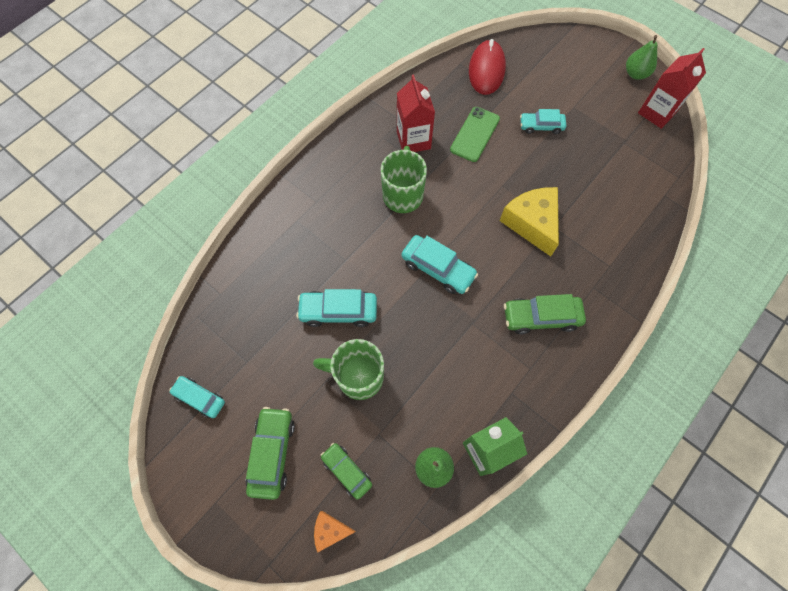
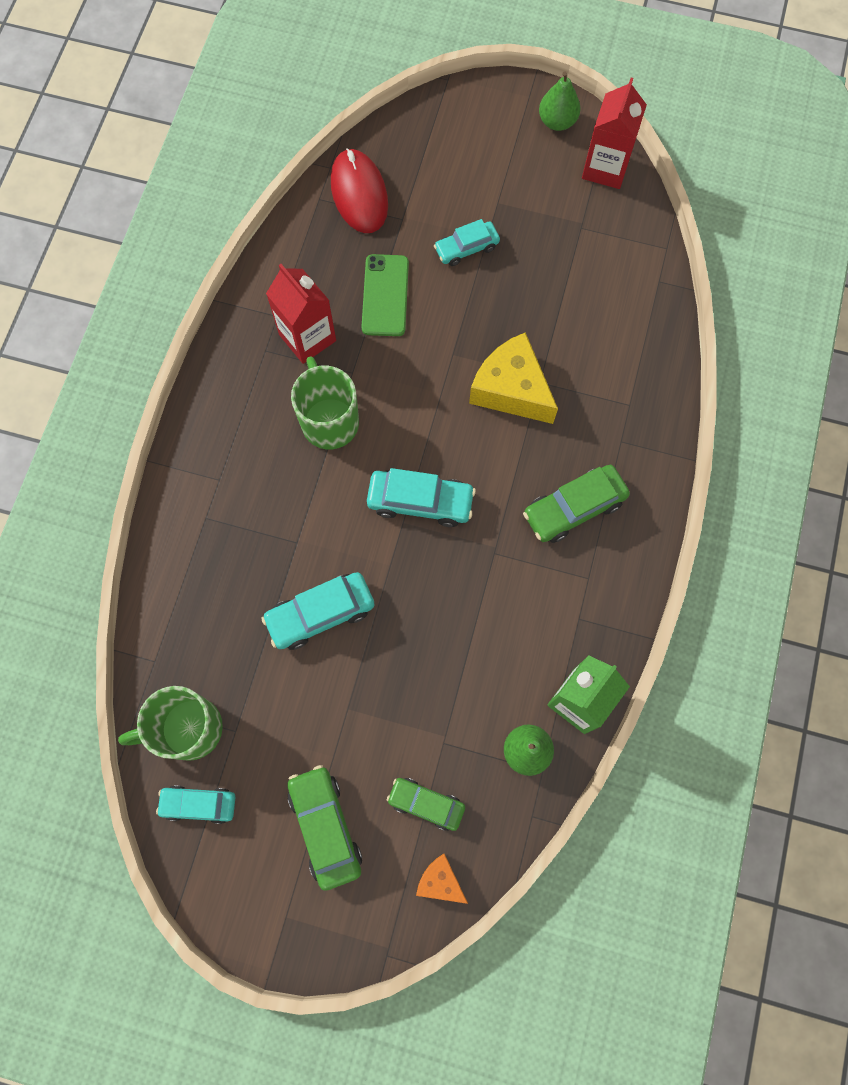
camera: 25 degrees left, 5 degrees up
(330, 530) = (440, 881): orange cheese -> orange cheese turned 60 degrees clockwise
(358, 377) = (385, 685): green mug -> green mug (188, 729)

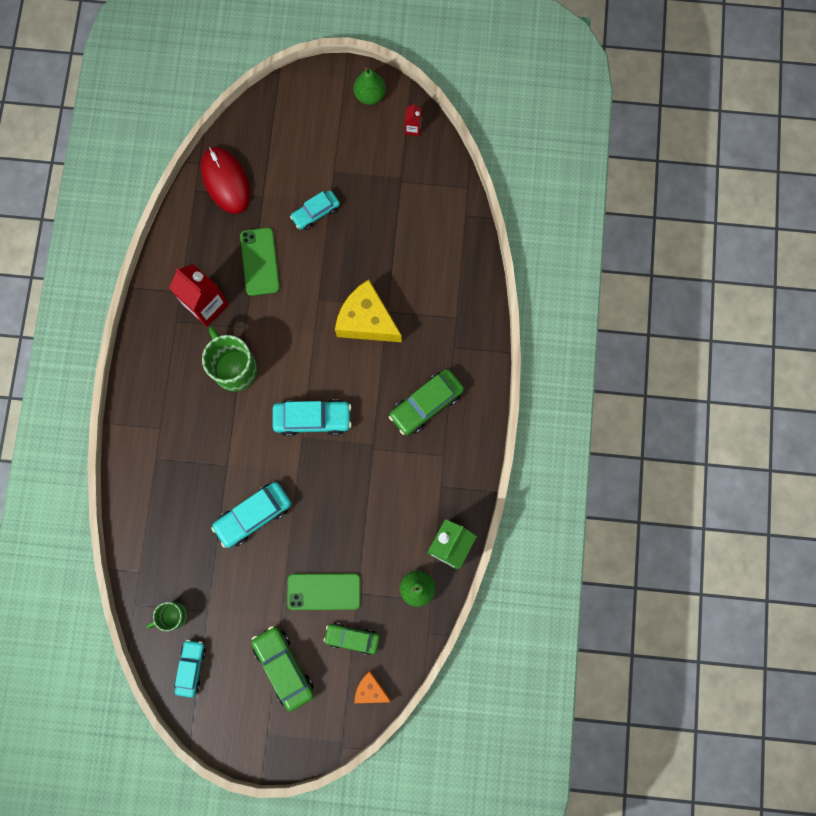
camera: 10 degrees left, 5 degrees up
(188, 729) = (173, 616): green mug -> green mug, size x0.57
(199, 804) = (191, 667): turquoise car -> turquoise car turned 105 degrees clockwise
(398, 732) = (324, 591): none -> green phone
(605, 168) = (412, 128): red carton -> red carton, size x0.48

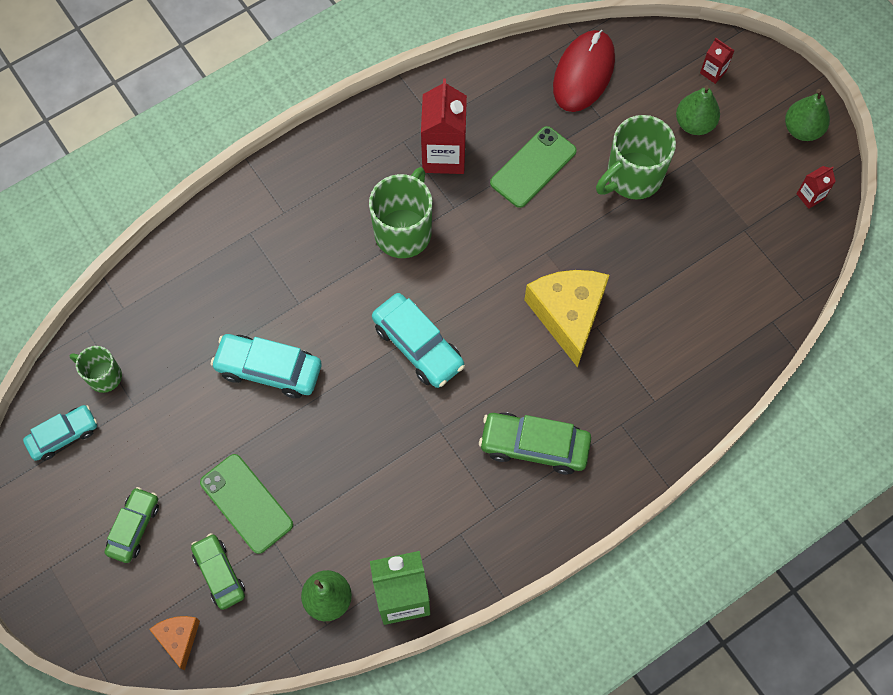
camera: 50 degrees right, 10 degrees down
(284, 667) = (134, 527): green car -> green car, size x0.67
(291, 110) = (713, 72): none -> red carton
(313, 149) = (694, 124): none -> green pear
(315, 213) = (632, 177): turquoise car -> green mug

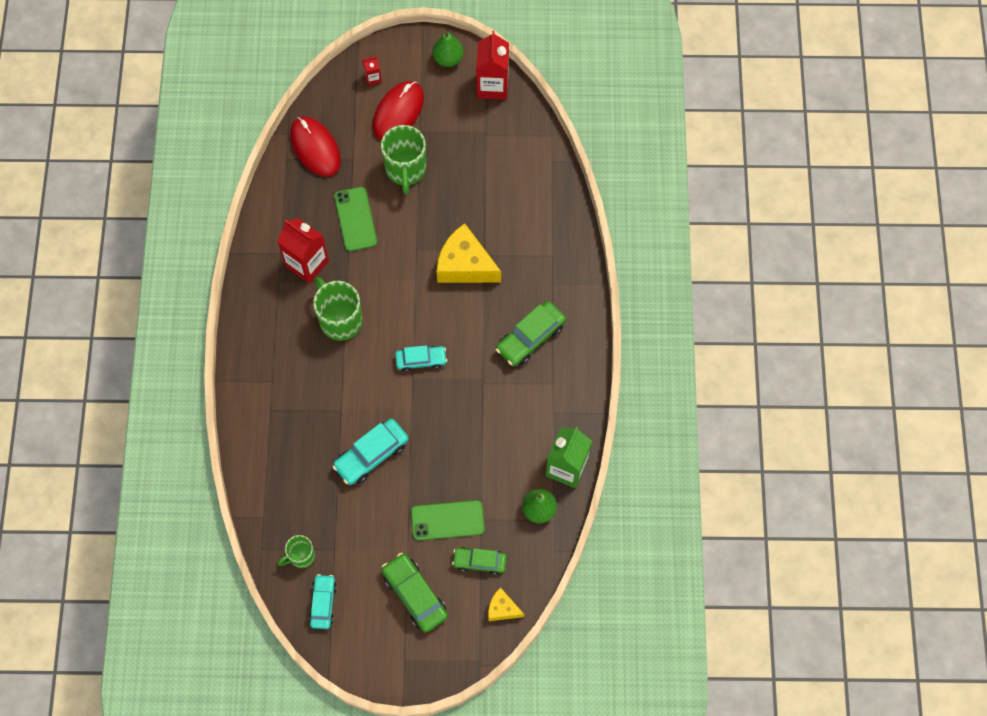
camera: 55 degrees left, 0 degrees up
(134, 527) = (415, 595): green car -> green car, size x1.50
(179, 638) = (502, 609): orange cheese -> yellow cheese
(418, 346) = (421, 360): turquoise car -> turquoise car, size x0.67
(694, 124) = (398, 112): green pear -> red mouse
(810, 196) = (492, 86): red carton -> red carton, size x2.09

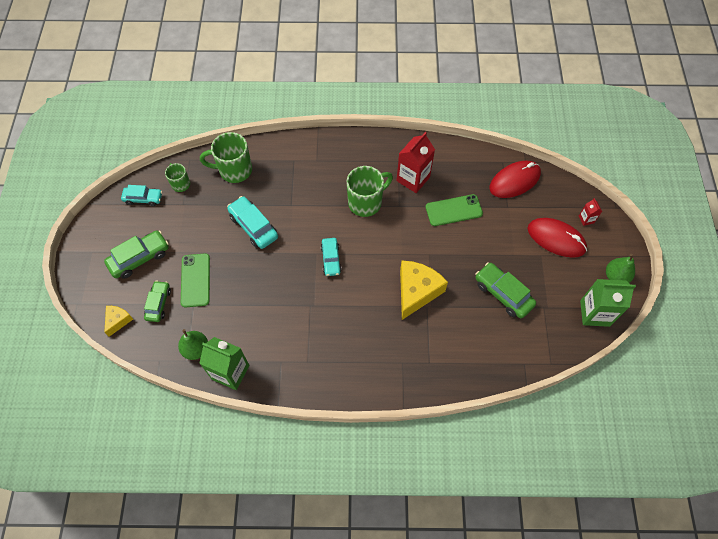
camera: 90 degrees right, 5 degrees down
(406, 170) = (502, 245): green mug -> green mug (234, 170)
(492, 86) = (594, 313): red carton -> green carton
(530, 338) = (350, 344): green car -> green car (503, 294)

